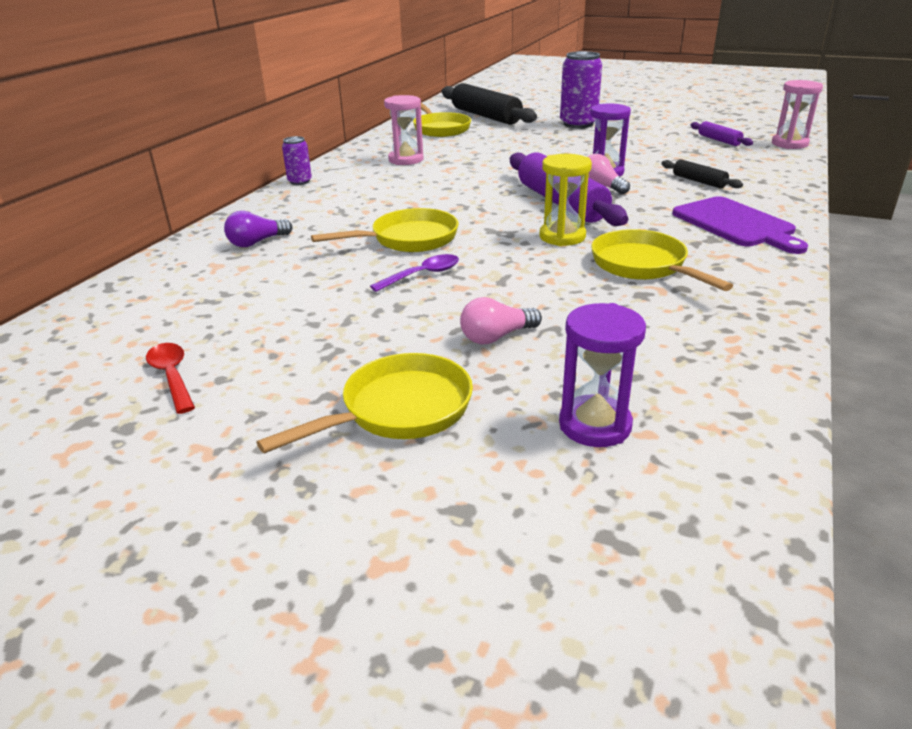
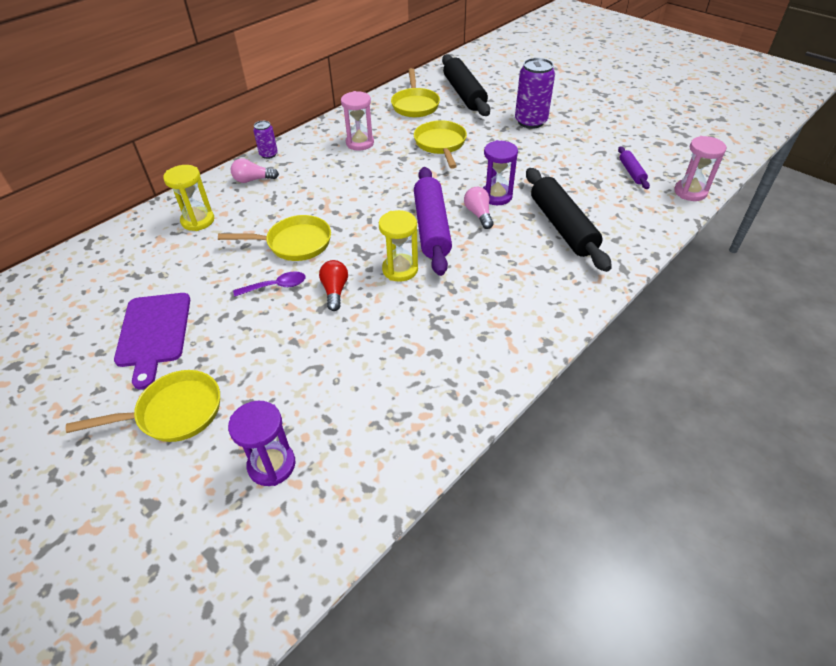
camera: 20 degrees right, 15 degrees up
(172, 376) = (76, 341): red spoon -> none
(257, 242) = (198, 221): purple light bulb -> yellow hourglass
(496, 337) = (276, 364): pink light bulb -> pink light bulb (253, 180)
(503, 265) = (335, 291): none -> red light bulb
(643, 266) = (430, 320): yellow pan -> yellow pan (441, 145)
(699, 181) = (562, 227): black rolling pin -> black rolling pin, size x2.07
(736, 224) = (542, 290): purple cutting board -> purple cutting board (153, 333)

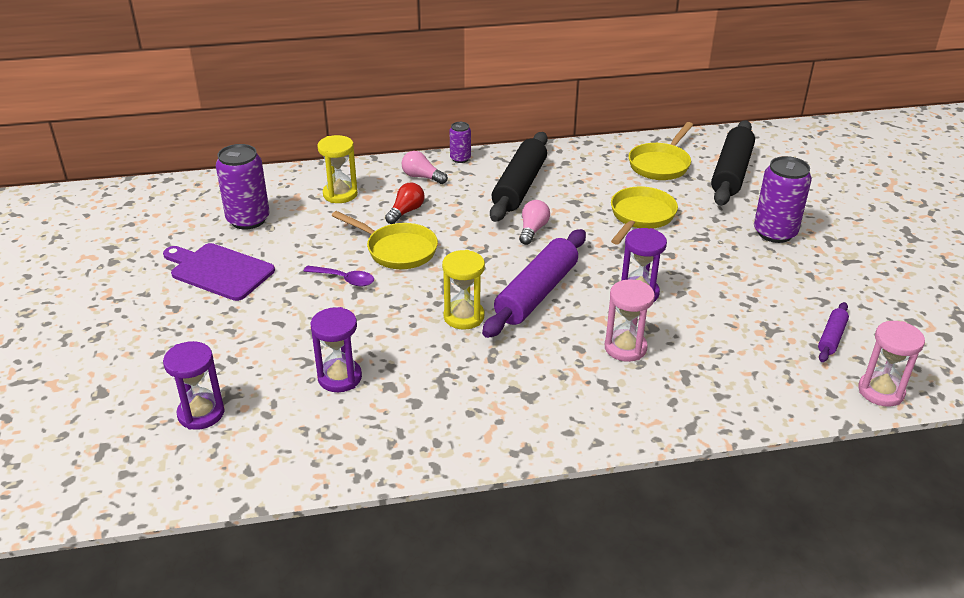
camera: 35 degrees right, 10 degrees down
(134, 277) = (248, 219): none -> purple can
(153, 333) = (219, 271): purple cutting board -> purple cutting board turned 90 degrees clockwise
(173, 413) = (175, 338): yellow pan -> none
(335, 291) = (387, 307): red light bulb -> red light bulb (406, 211)
(358, 366) = (340, 377): none -> purple hourglass
(360, 143) = (558, 182): pink hourglass -> pink hourglass (625, 348)
(478, 214) = (598, 302): pink light bulb -> pink light bulb (532, 230)
(562, 227) = (674, 355): black rolling pin -> black rolling pin (519, 186)

